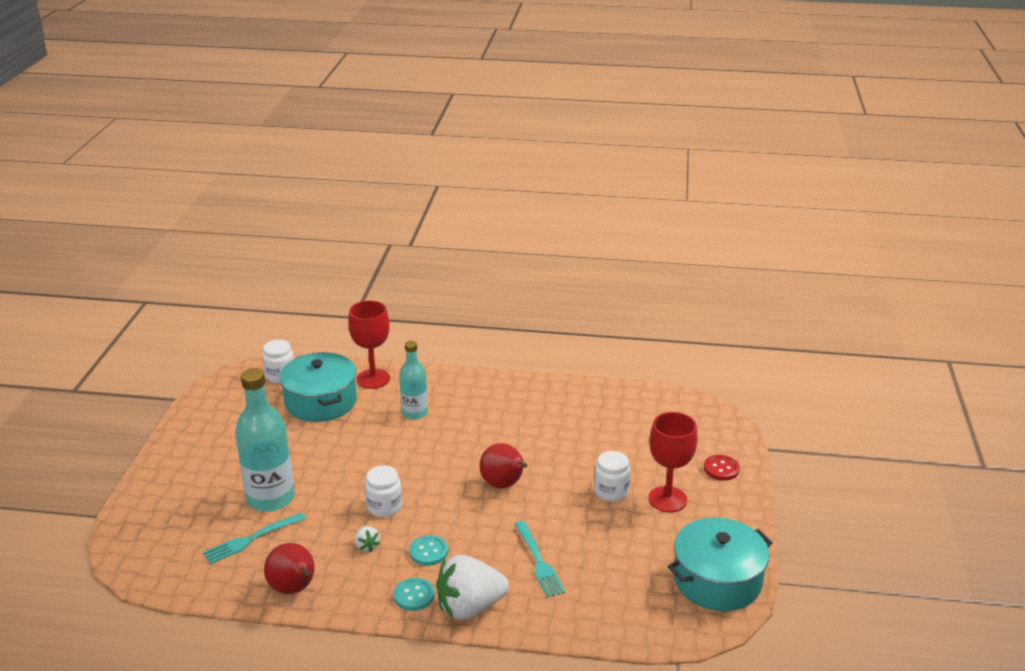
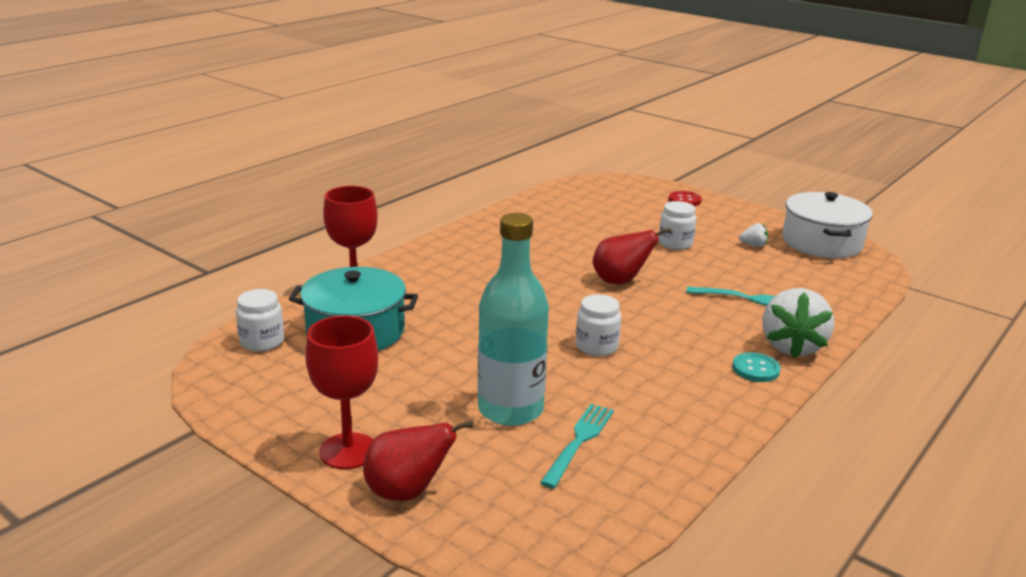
camera: 60 degrees left, 5 degrees down
(251, 539) = (579, 442): turquoise fork -> turquoise fork turned 150 degrees counterclockwise
(294, 589) = (695, 435): red pear -> red pear (407, 492)
(367, 546) = (655, 373): white strawberry -> white strawberry (753, 245)
(414, 413) = (450, 288): turquoise bottle -> none
(428, 551) = (692, 343): turquoise button -> none
(667, 499) = (706, 228): red goblet -> red goblet (348, 451)
(717, 580) = (822, 242): turquoise pot -> white pot

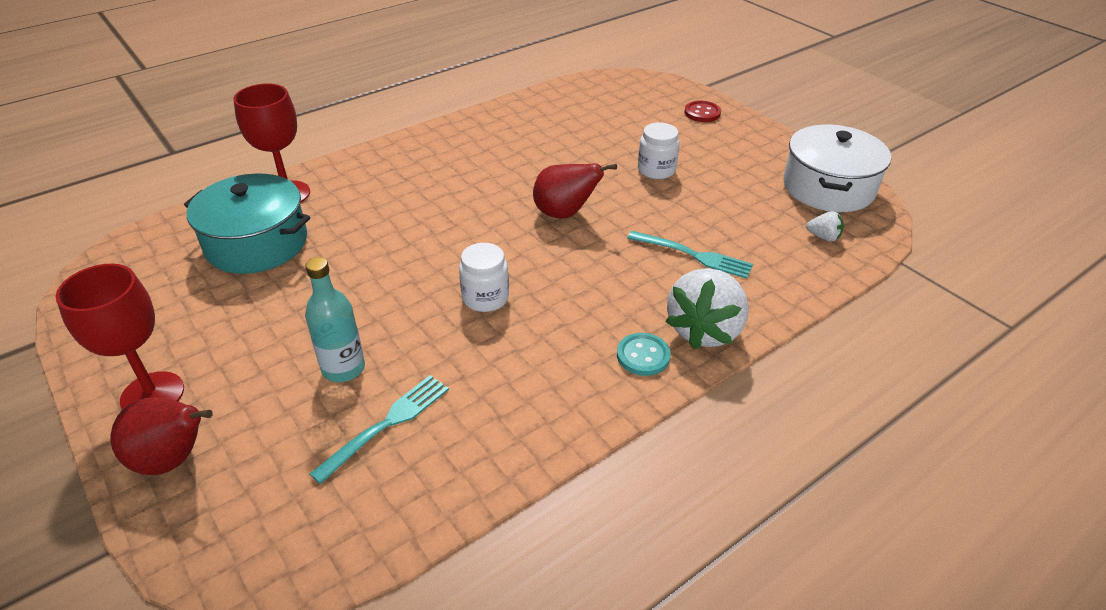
camera: 15 degrees right, 15 degrees up
(262, 342) = (162, 244): white jar -> none
(510, 410) = (343, 368): turquoise bottle -> turquoise bottle, size x0.61
(753, 245) = (744, 182): white strawberry -> white strawberry (823, 237)

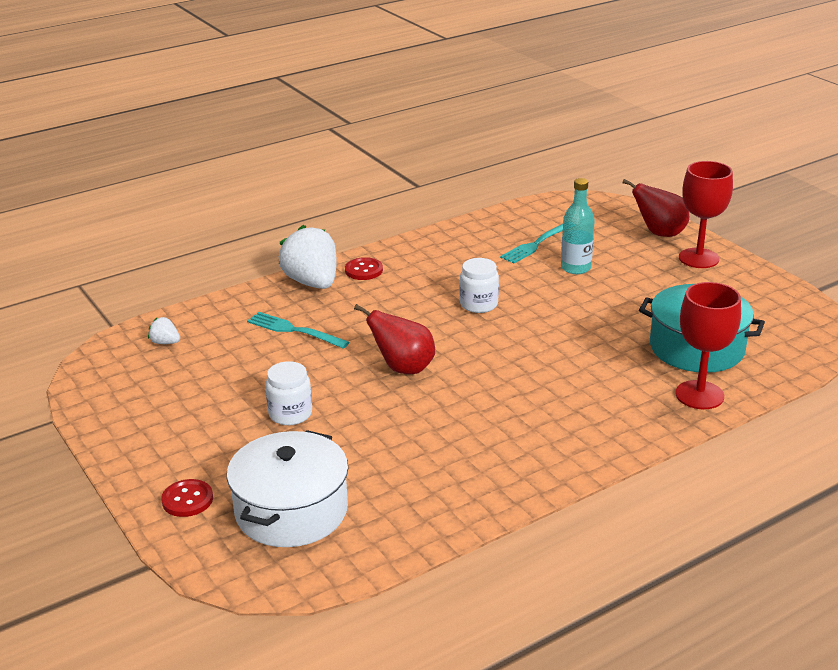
camera: 175 degrees left, 10 degrees down
(643, 356) = (363, 270): turquoise button -> red button
(704, 330) = (312, 283): white strawberry -> white strawberry turned 60 degrees counterclockwise
(828, 187) = (115, 389): white pot -> white pot (291, 510)

